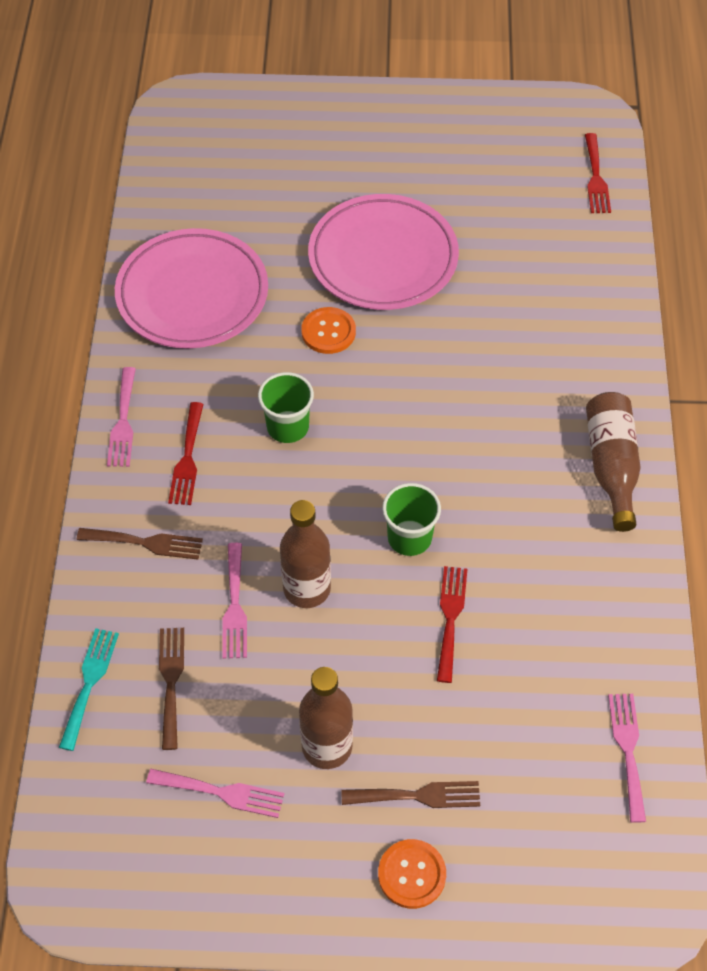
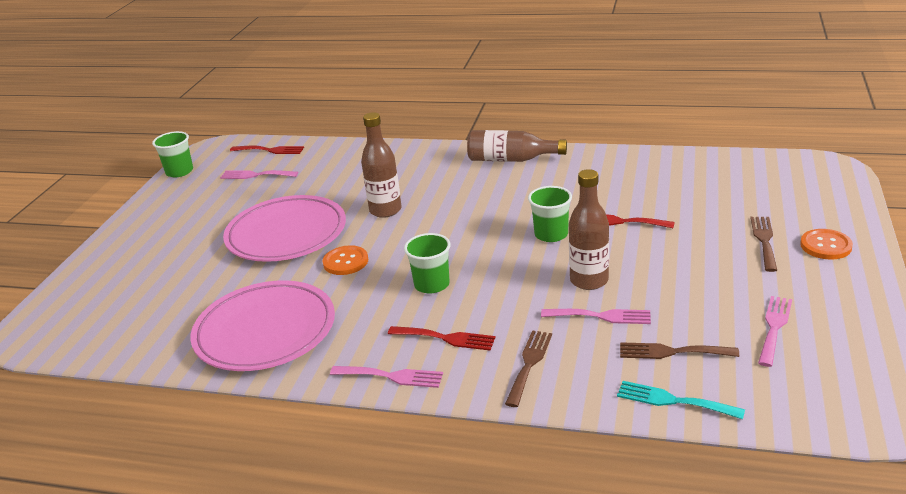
camera: 75 degrees left, 25 degrees down
(327, 746) = (728, 276): brown bottle -> brown bottle (385, 210)
(522, 102) = (179, 172): none -> green cup
(628, 750) = (721, 167): pink fork -> pink fork (255, 175)

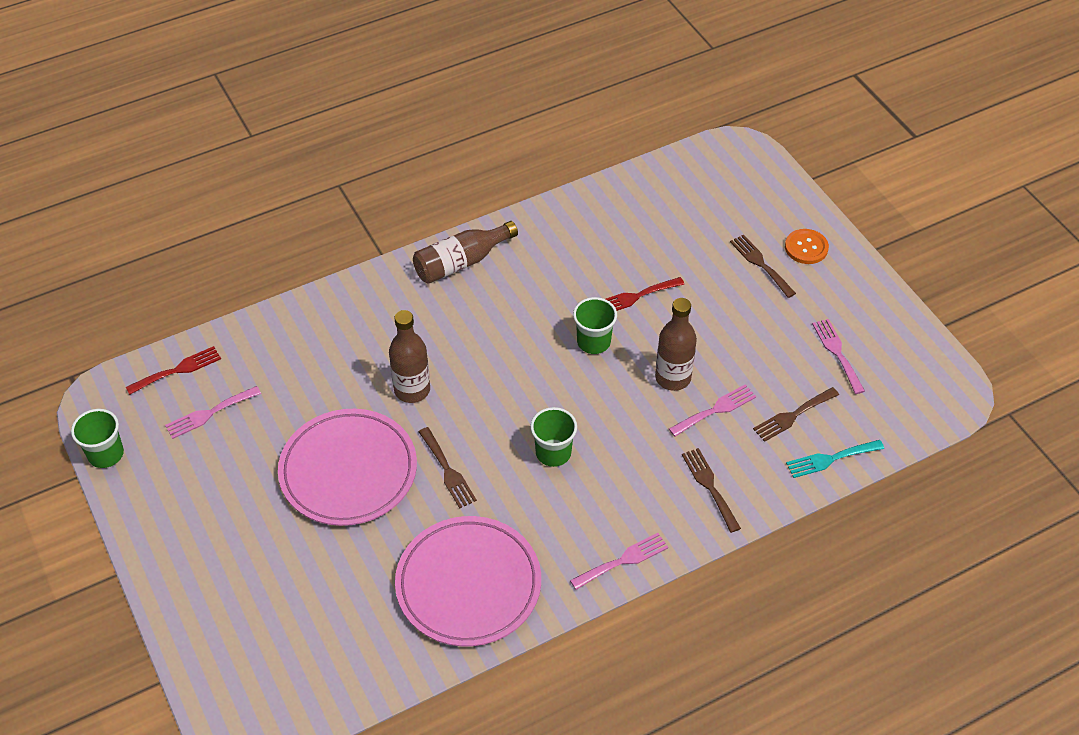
camera: 45 degrees left, 20 degrees up
(345, 262) = (448, 471): orange button -> brown fork
(446, 338) = (625, 500): red fork -> none

